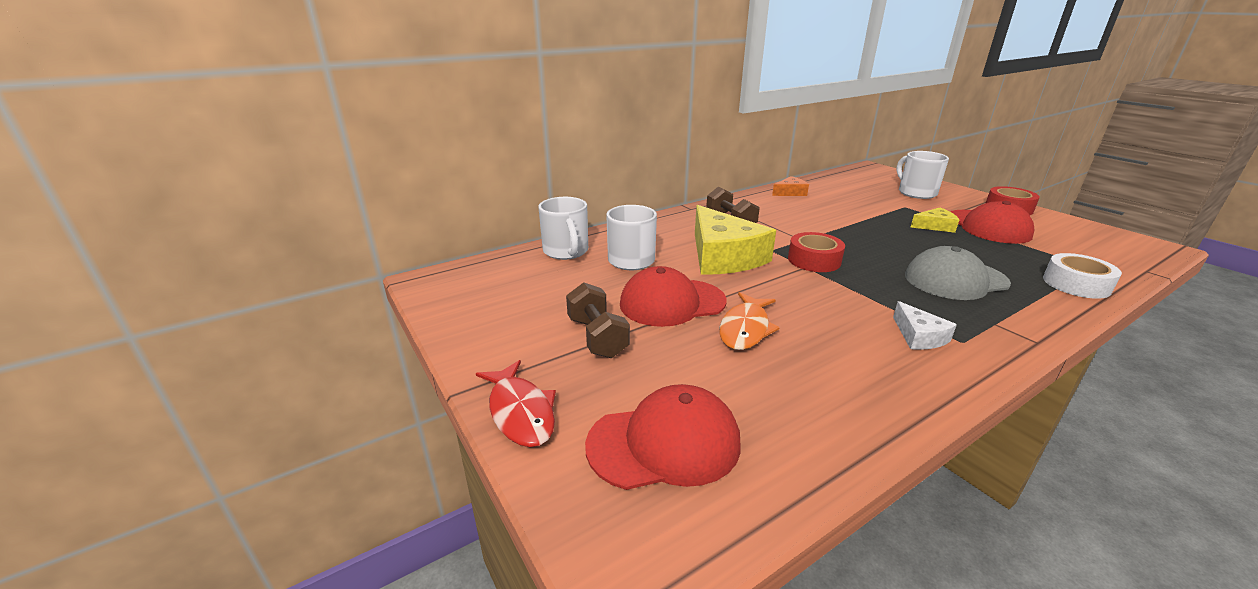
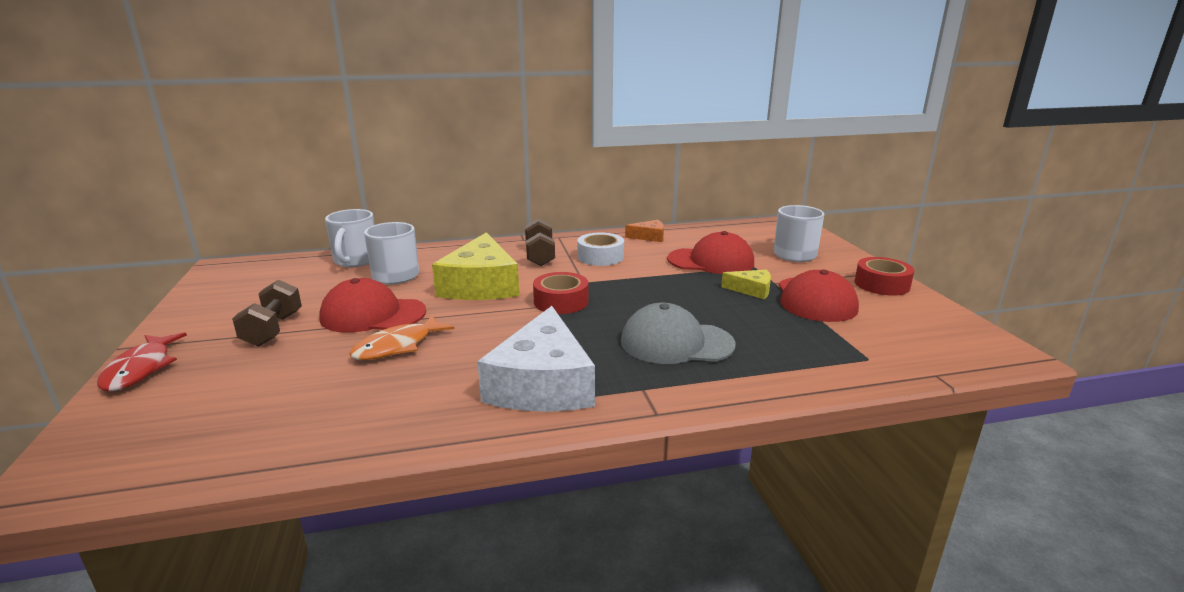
camera: 20 degrees right, 5 degrees down
(664, 443) = (198, 412): red cap -> red cap (711, 261)
(919, 336) = (542, 383): white cheese -> white cheese, size x2.14
(1076, 284) = (811, 371): white tape -> white tape (600, 257)

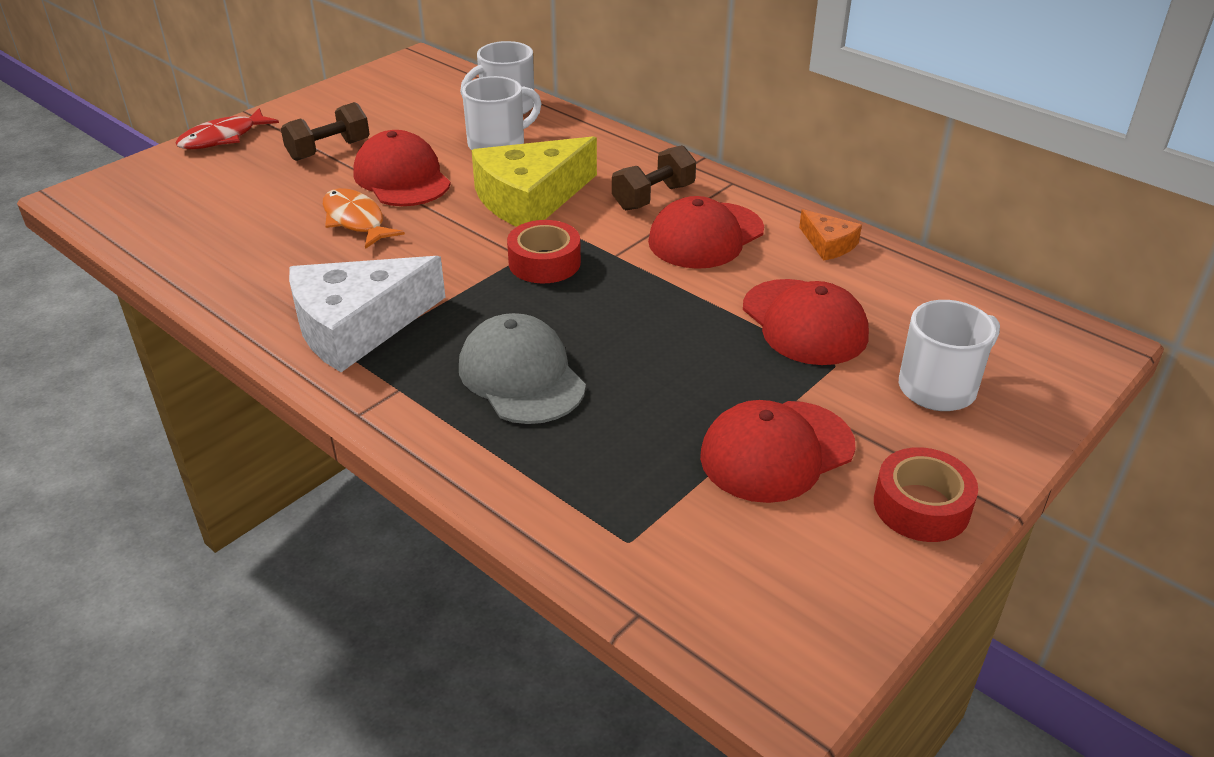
camera: 55 degrees right, 15 degrees up
(397, 346) = (356, 220): orange fish -> orange fish turned 45 degrees clockwise
(600, 257) = (706, 236): white tape -> red cap
(751, 290) = (743, 386): yellow cheese -> none

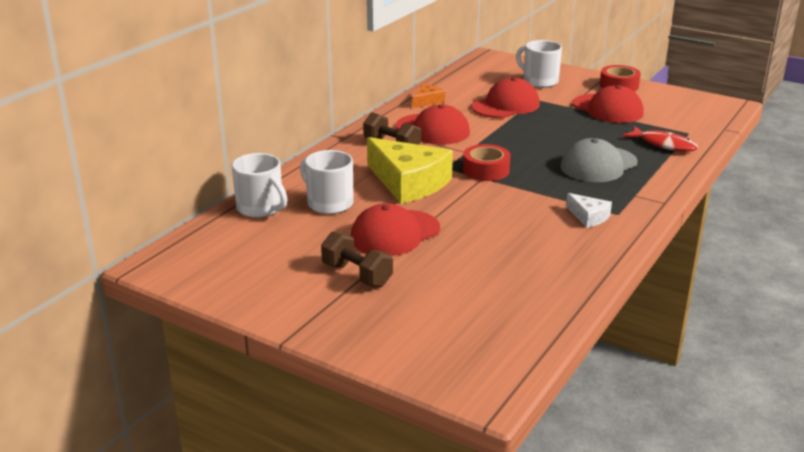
camera: 100 degrees left, 10 degrees down
(223, 138) = (346, 339): red fish -> red fish (664, 145)
(356, 220) = (465, 241): orange fish -> none
(357, 326) = (588, 217): white cheese -> white cheese, size x0.47

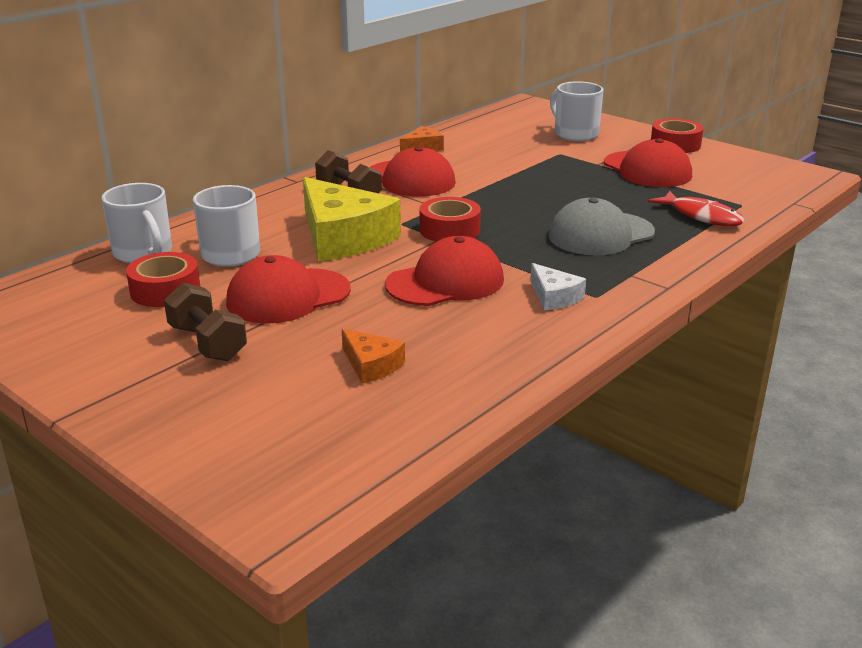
camera: 10 degrees right, 0 degrees up
(298, 237) = (165, 290): none -> red tape
(486, 280) = (371, 365): none -> orange cheese
(506, 105) = (517, 158): red cap -> red cap (445, 282)

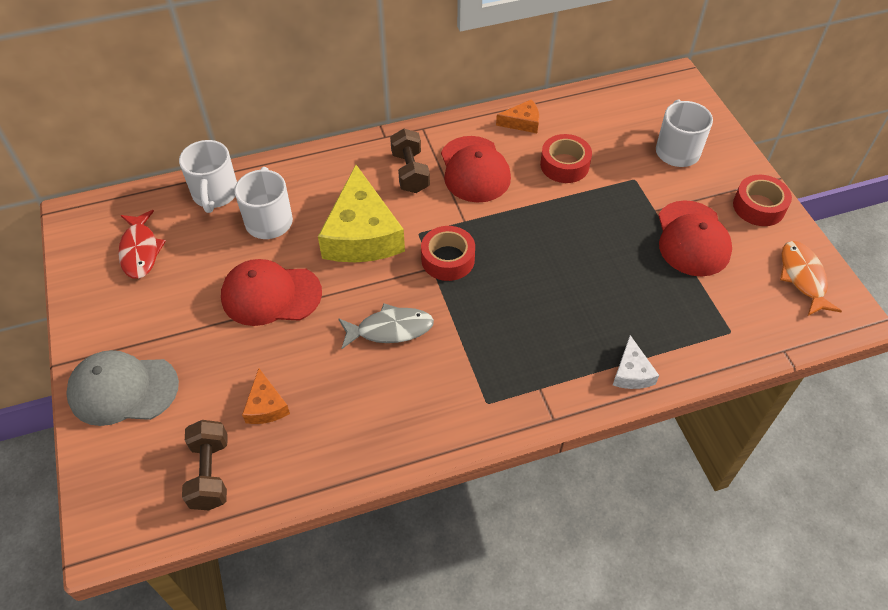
camera: 30 degrees right, 25 degrees up
(165, 290) = (199, 249): red tape -> red tape (564, 165)
(207, 343) = (185, 326): brown dumbbell -> brown dumbbell (210, 473)
(445, 282) = (390, 329): red cap -> grey fish
(554, 297) = (454, 388): white cheese -> white cheese (631, 372)
(601, 234) = (563, 320): grey cap -> grey cap (123, 390)
(701, 216) = (675, 333): red fish -> red fish (140, 251)
(755, 167) = (803, 277): none -> orange fish

